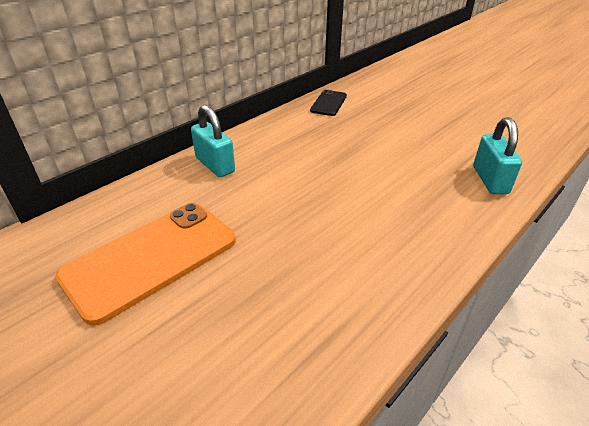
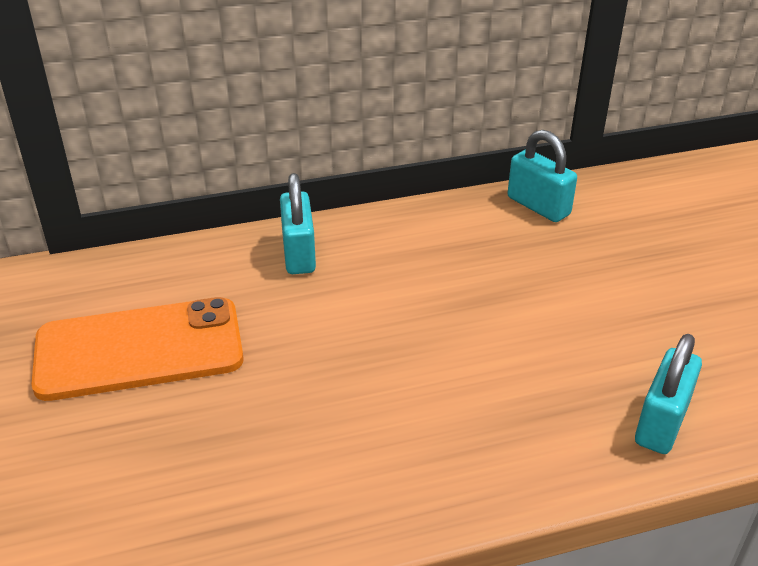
camera: 30 degrees right, 0 degrees up
(328, 103) = (538, 206): black phone -> turquoise padlock

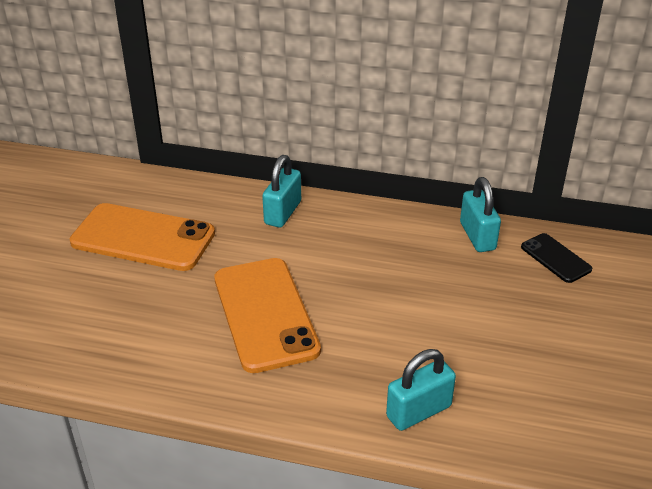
camera: 30 degrees right, 0 degrees up
(387, 383) = (265, 314): none -> orange phone
(634, 202) = (555, 258): none -> black phone

